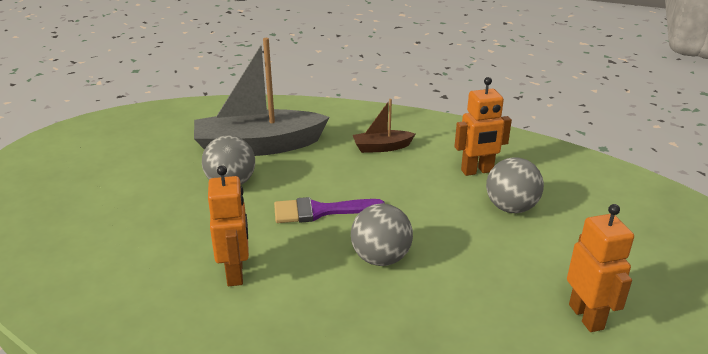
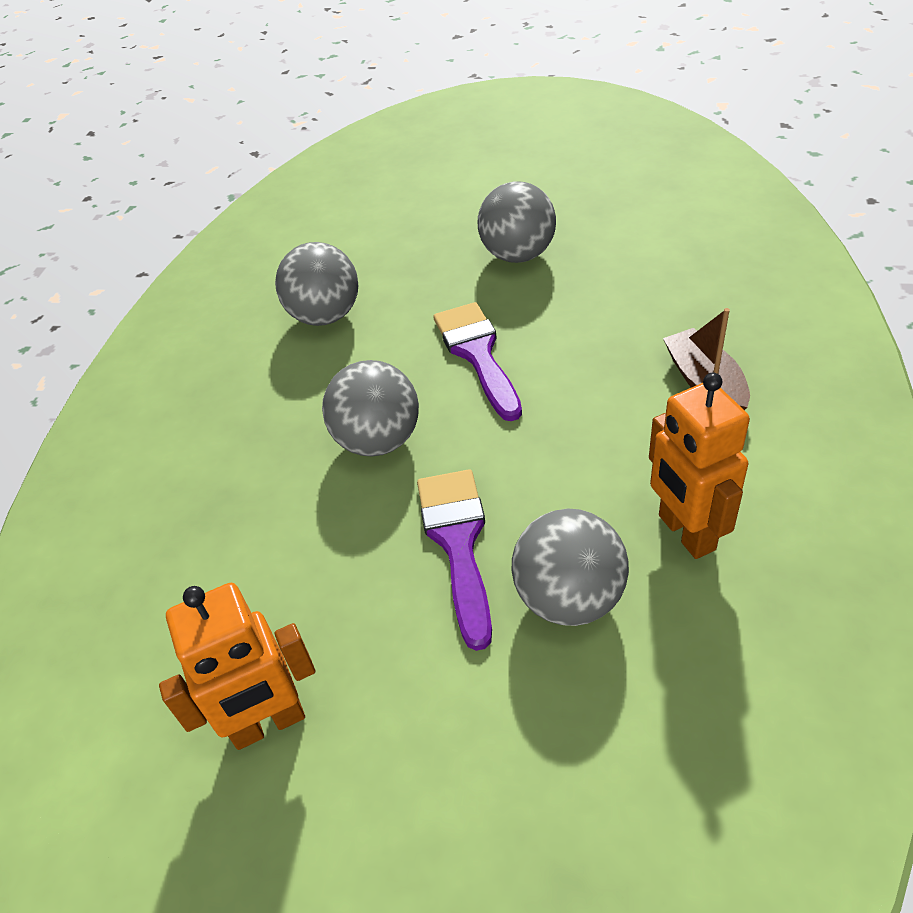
camera: 85 degrees right, 15 degrees up
(235, 273) = (325, 316): orange robot -> grey ball
(258, 146) = (631, 250): grey boat -> none
(470, 237) = (457, 542): none -> purple brush

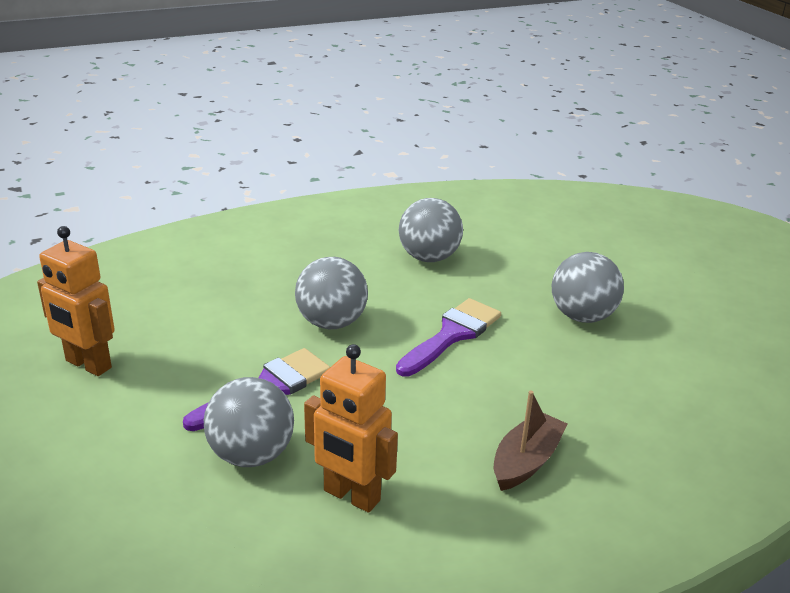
camera: 50 degrees right, 15 degrees down
(685, 533) = (351, 496): orange robot -> orange robot turned 90 degrees counterclockwise

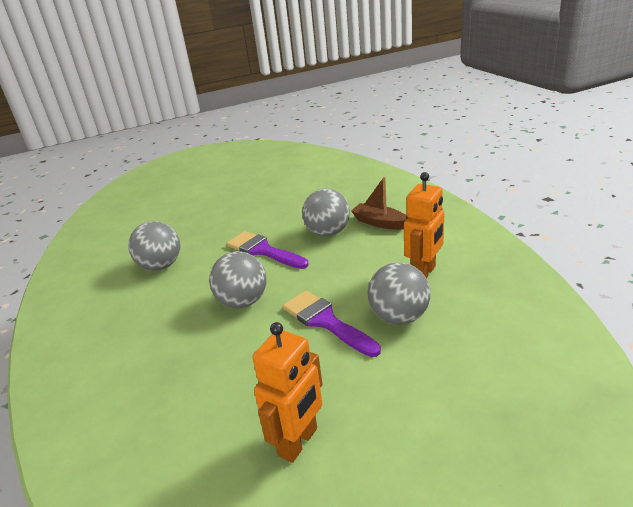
camera: 85 degrees left, 0 degrees up
(582, 316) = (247, 209): grey ball -> grey ball (328, 232)

